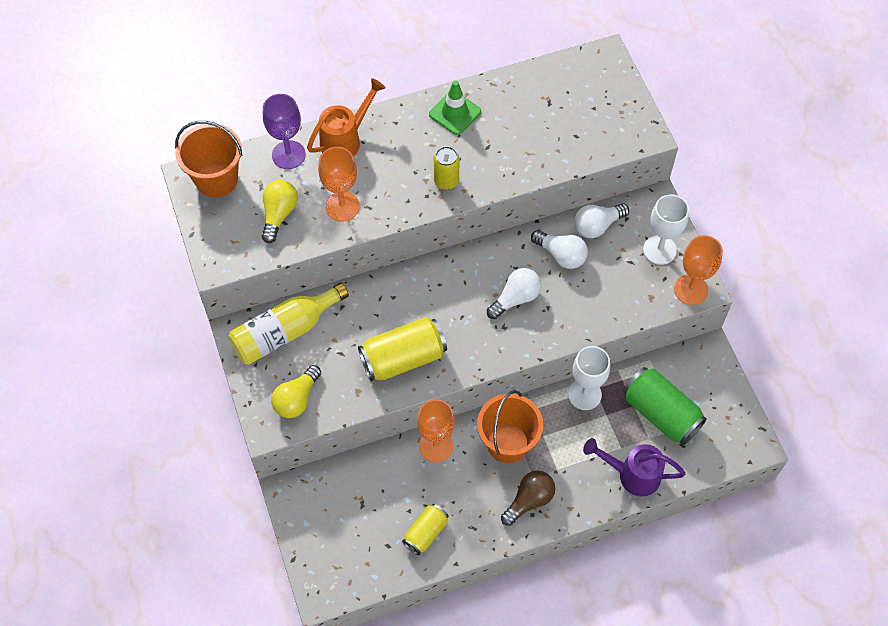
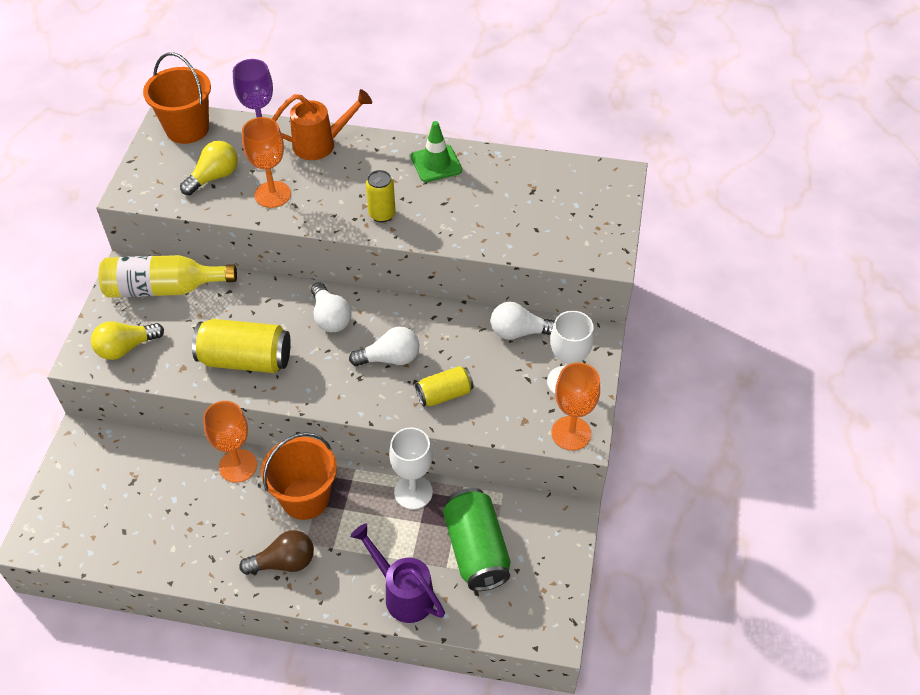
camera: 30 degrees right, 10 degrees down
(425, 533) = (166, 538): yellow can -> yellow can (444, 394)
(561, 255) = (464, 341): white light bulb -> white light bulb (330, 317)

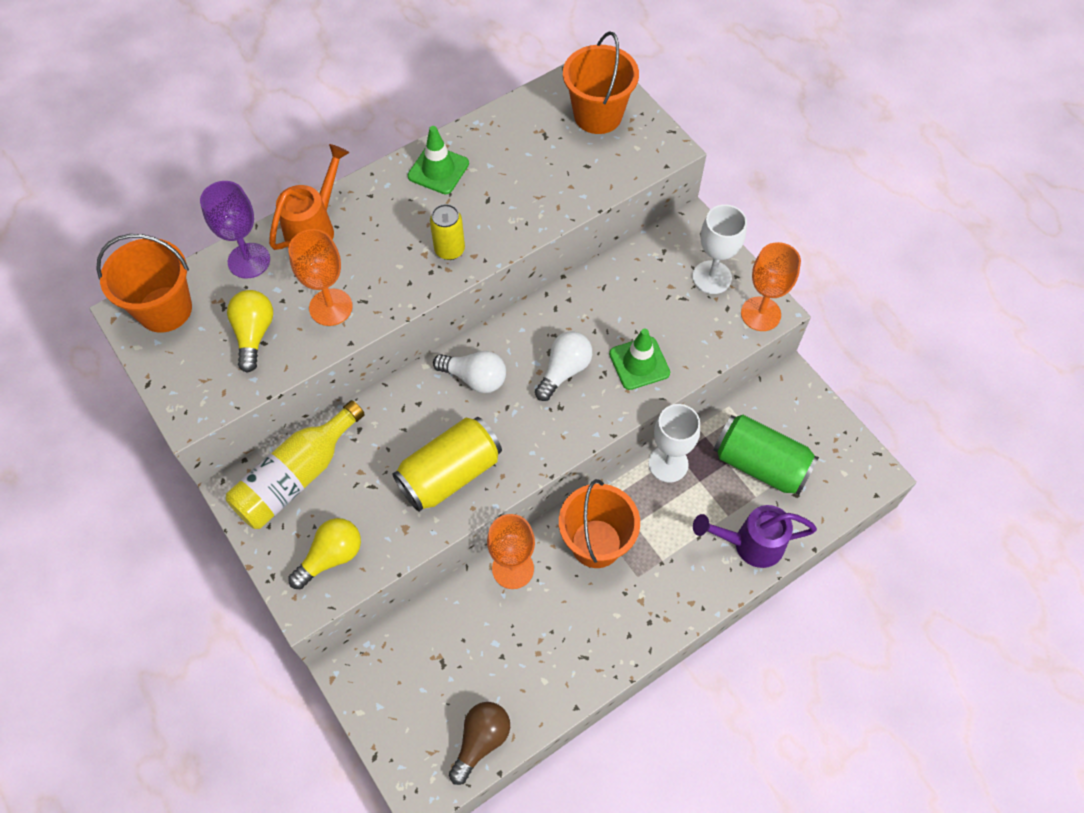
camera: 45 degrees left, 10 degrees up
(126, 348) = (331, 557): yellow light bulb -> yellow light bulb turned 150 degrees counterclockwise
(284, 562) = (641, 606): brown light bulb -> brown light bulb (481, 741)
(444, 394) = (639, 363): yellow can -> green traffic cone
(519, 332) = (633, 266): white light bulb -> none
(585, 204) = (598, 115): none -> orange bucket

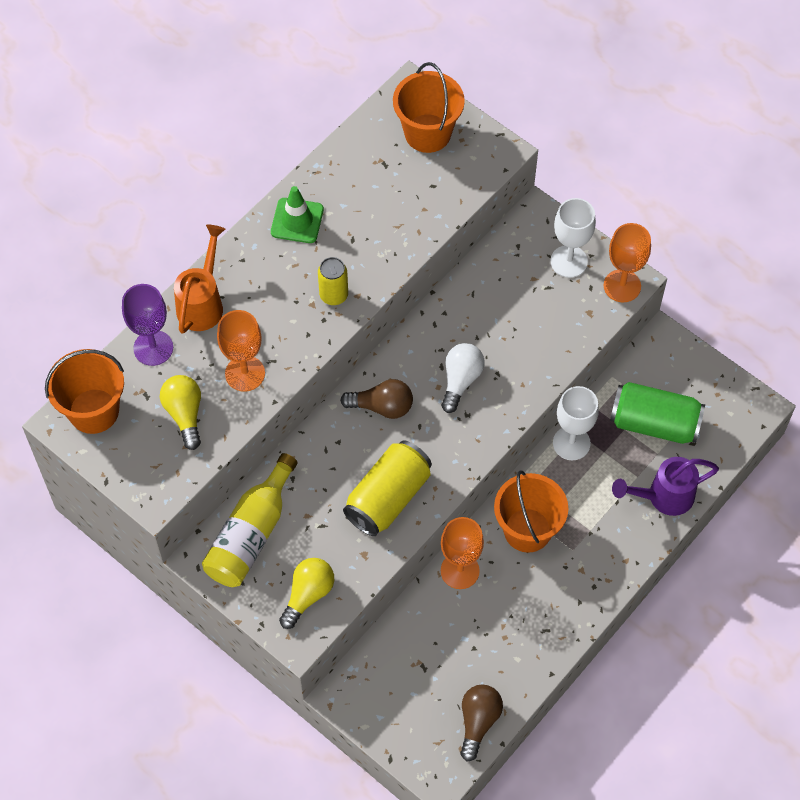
camera: 15 degrees left, 0 degrees up
(475, 378) = (382, 406): white light bulb -> brown light bulb
(639, 363) = (526, 357): green traffic cone -> none

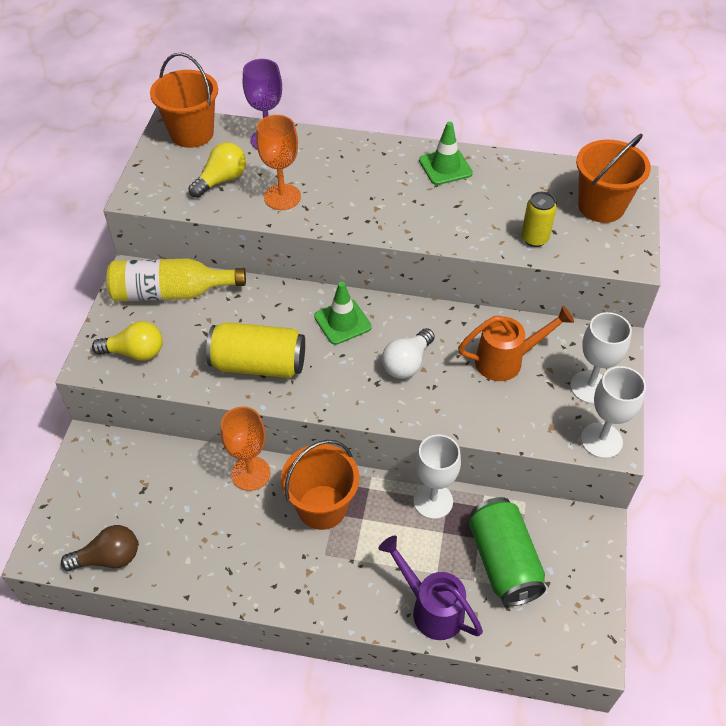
camera: 60 degrees right, 10 degrees down
(202, 302) = (328, 148): orange watering can -> orange watering can (507, 361)
(334, 295) = (395, 217): yellow can -> yellow can (534, 239)
(382, 406) = (342, 322): brown light bulb -> green traffic cone
(460, 380) = (407, 363): white light bulb -> white light bulb turned 135 degrees clockwise
(622, 286) = (601, 440): orange goblet -> white goblet

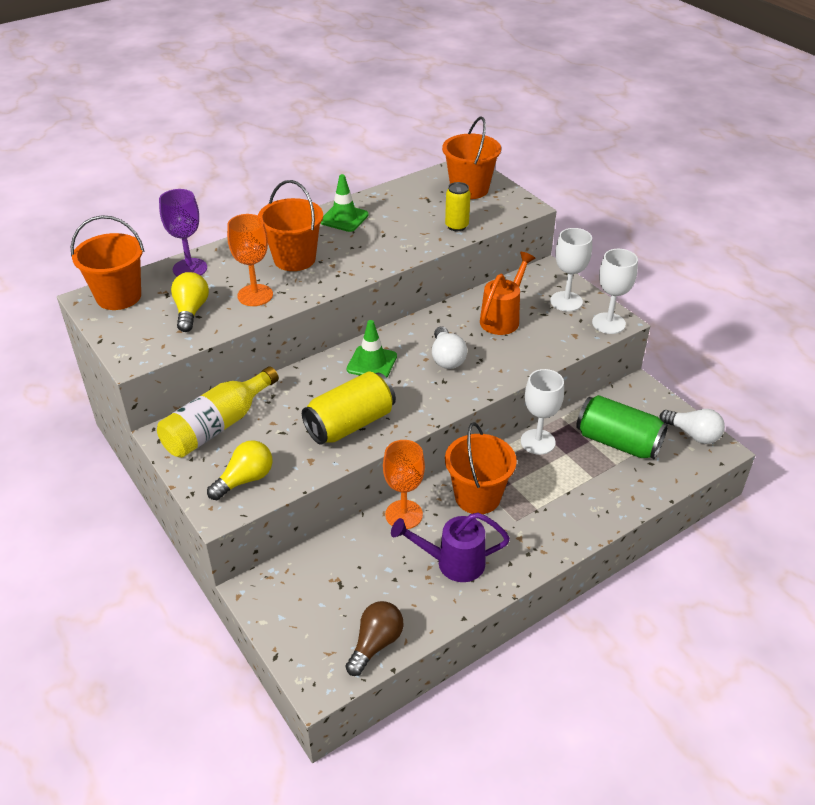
camera: 45 degrees left, 10 degrees down
(354, 182) = (294, 259): none -> orange bucket
(431, 608) = (614, 497): purple watering can -> purple watering can (452, 563)
(586, 616) = (693, 434): none -> white light bulb

